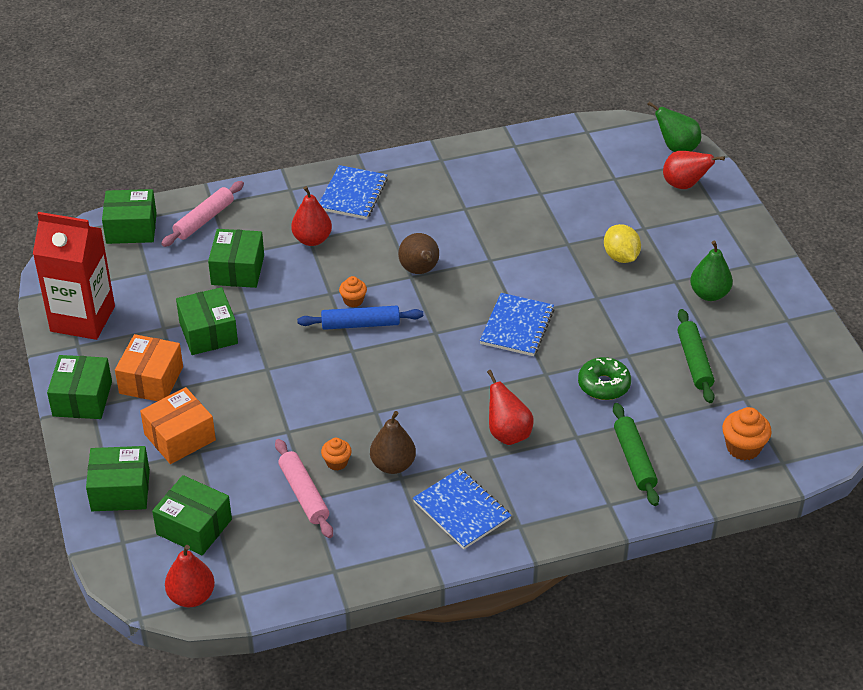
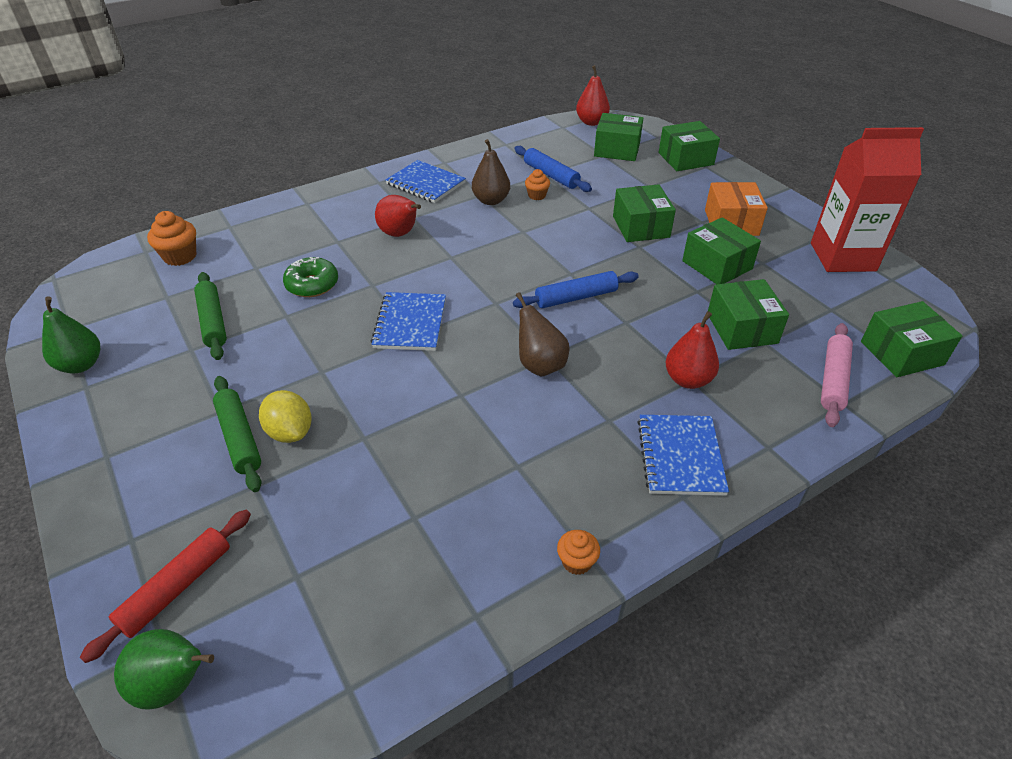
camera: 165 degrees right, 0 degrees up
(82, 399) = (773, 202): green box -> green box (641, 227)
(180, 437) = (671, 191): orange box -> none
(304, 494) = (551, 175): pink rolling pin -> blue rolling pin
(353, 300) = (597, 319): orange cupcake -> orange cupcake (576, 562)
(634, 460) = (284, 233): green rolling pin -> green rolling pin (239, 438)
(684, 185) = (176, 588): red pear -> red rolling pin
(709, 294) = (178, 402): green pear -> green pear (81, 365)

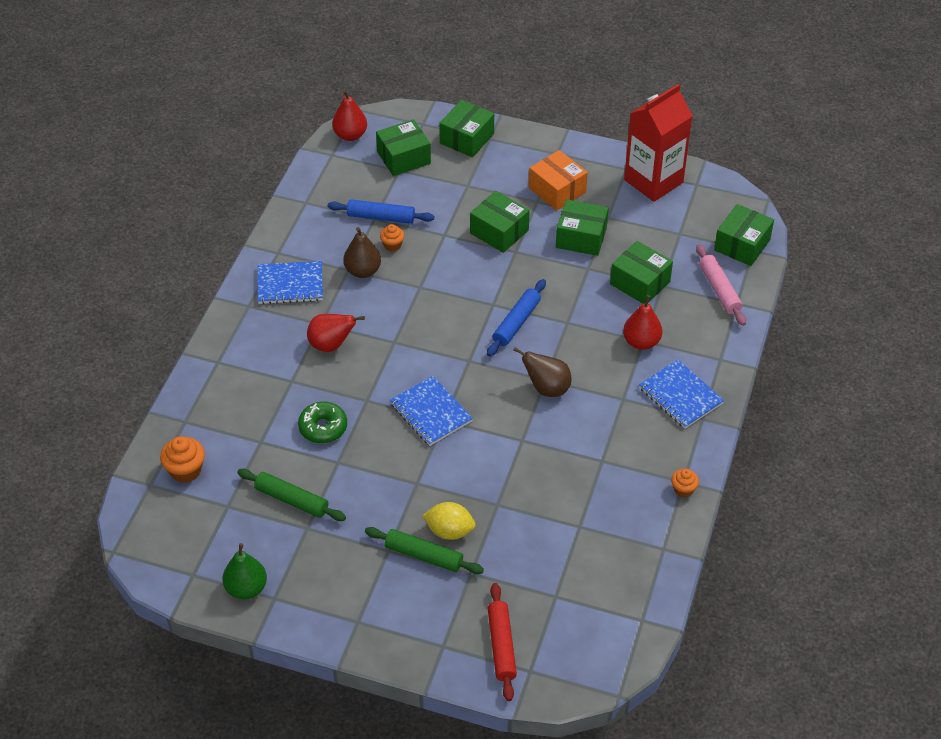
camera: 40 degrees left, 5 degrees up
(174, 684) = (560, 679): green pear -> none

